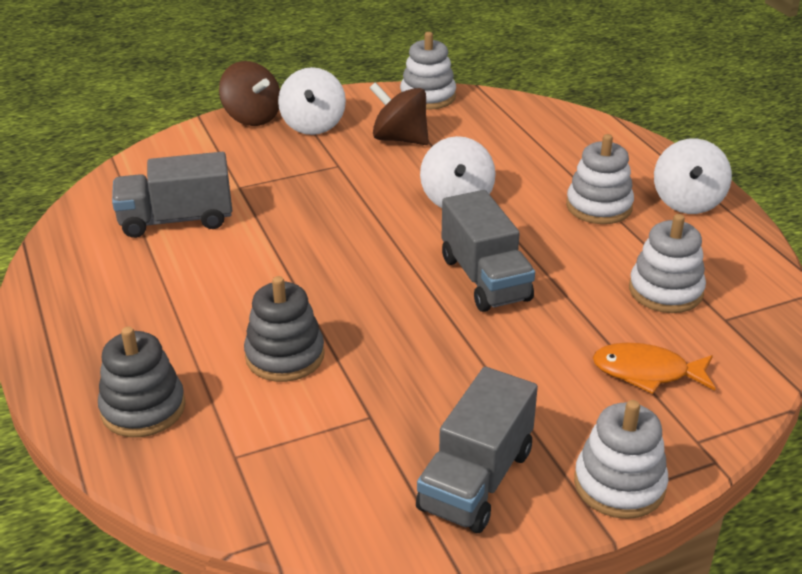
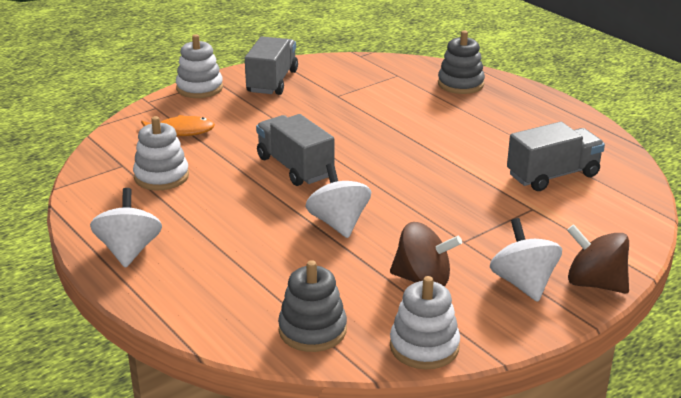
camera: 165 degrees right, 5 degrees down
(285, 356) = (403, 112): grey stacking toy -> grey stacking toy (312, 330)
(599, 206) = (211, 234): white stacking toy -> none

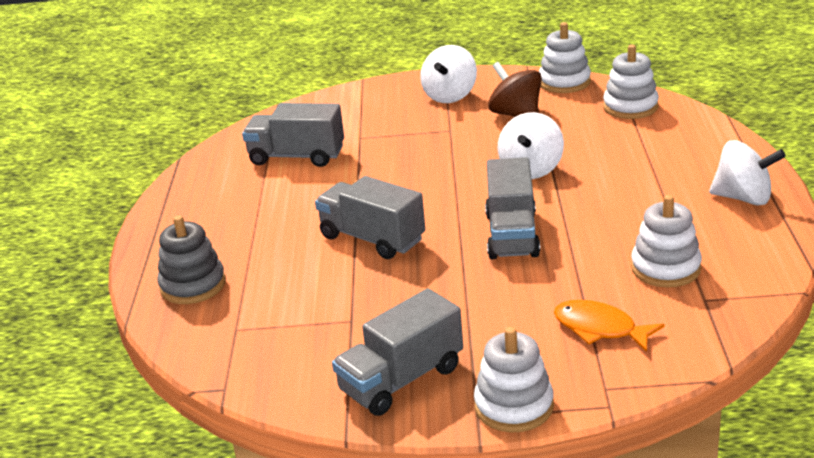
camera: 140 degrees left, 0 degrees up
(129, 250) = (743, 198): white spinning top -> white spinning top turned 105 degrees counterclockwise
(312, 330) = (630, 107): grey stacking toy -> white stacking toy
(392, 137) = (372, 238): none -> grey truck
(595, 283) = (404, 84): brown spinning top -> none

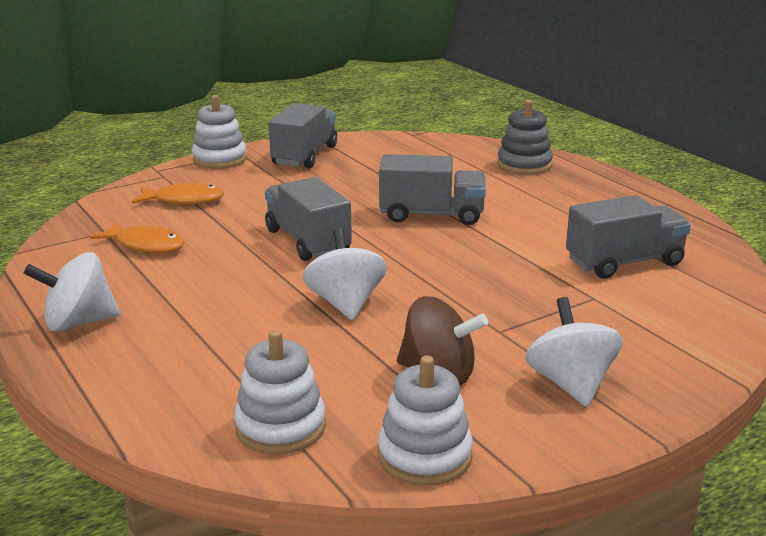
camera: 145 degrees right, 5 degrees down
(665, 268) = (146, 245): white stacking toy -> orange fish

